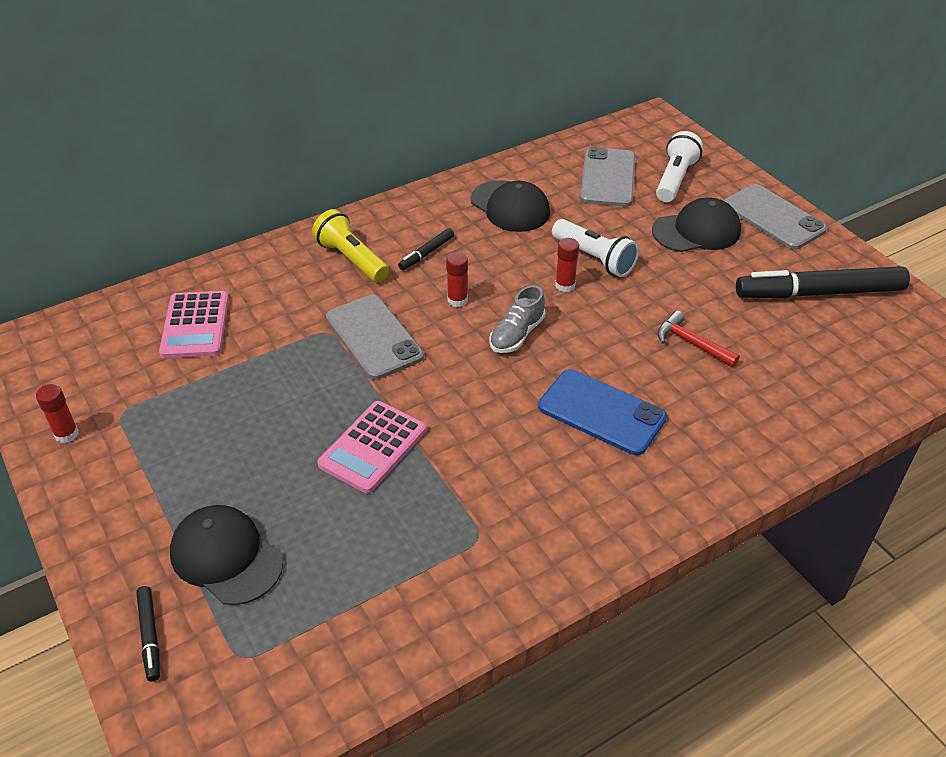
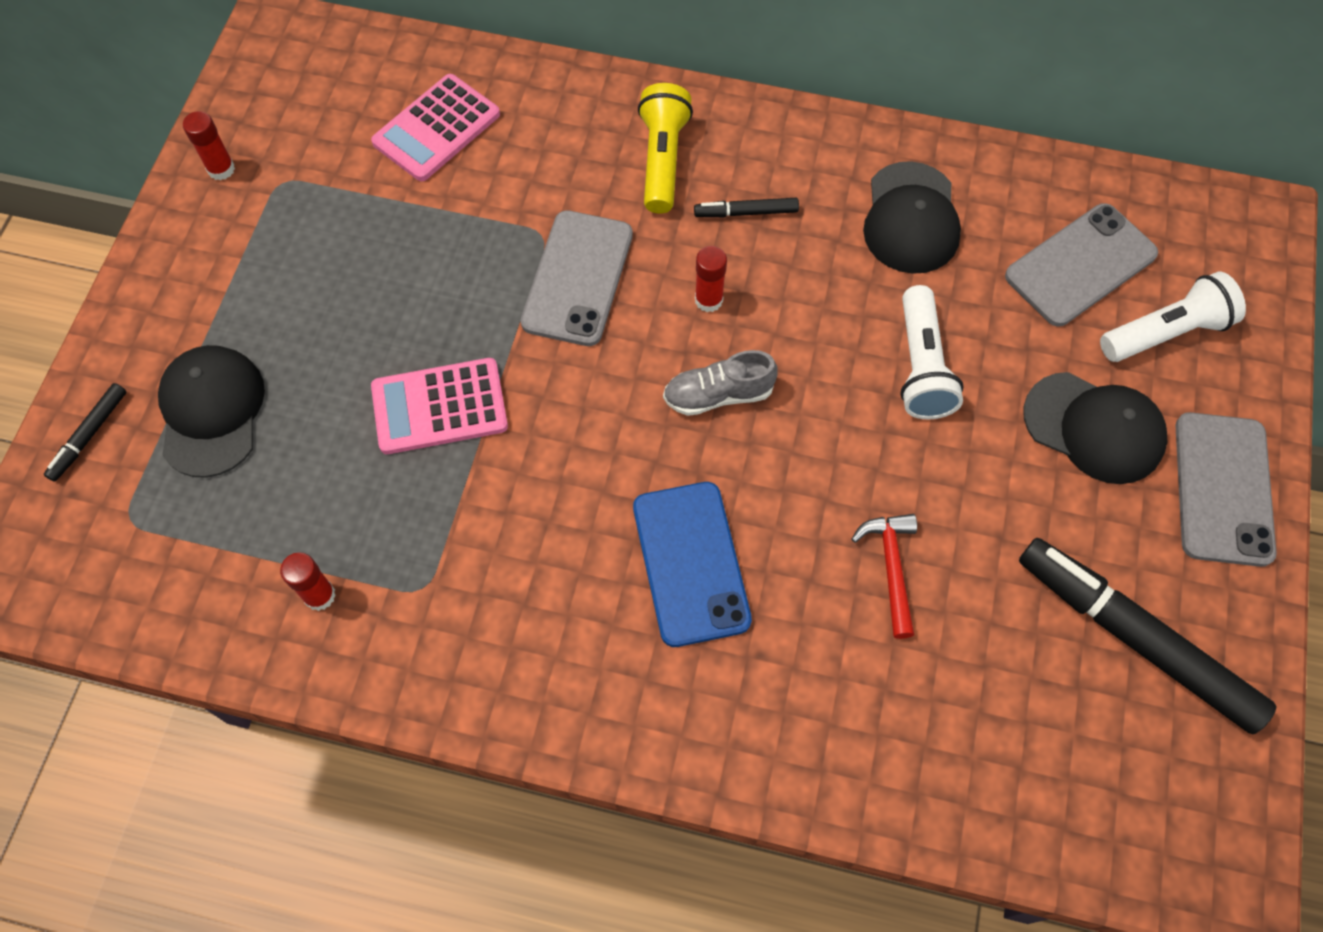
camera: 45 degrees right, 20 degrees up
(565, 285) = (844, 375): red glue stick -> red glue stick (319, 595)

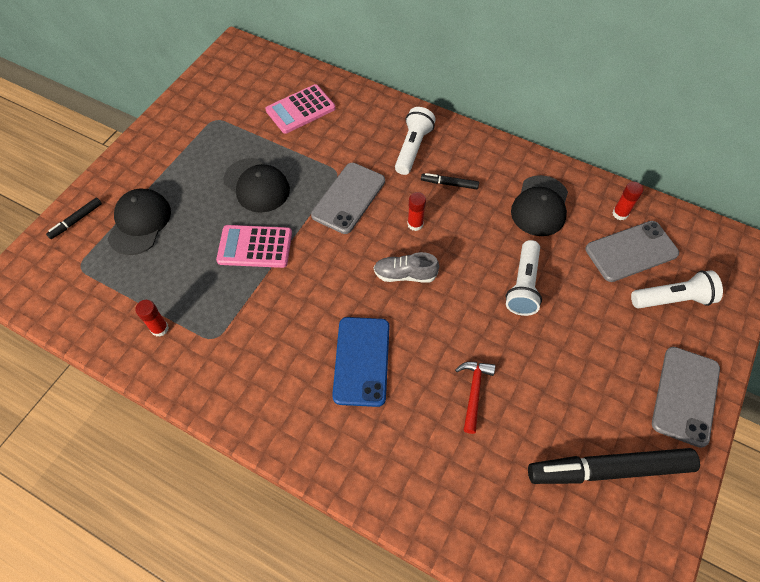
camera: 15 degrees right, 5 degrees down
(221, 169) = (187, 107): red glue stick -> red glue stick (620, 214)
(662, 160) = (412, 148): yellow flashlight -> white flashlight
(1094, 428) = (615, 342): black cap -> black cap (257, 185)
(1135, 638) = (609, 469): black marker -> black marker turned 60 degrees counterclockwise

